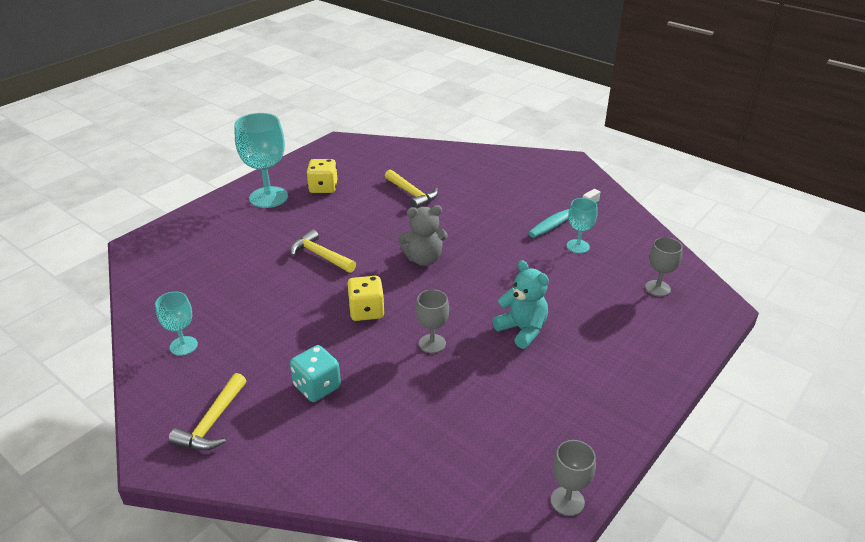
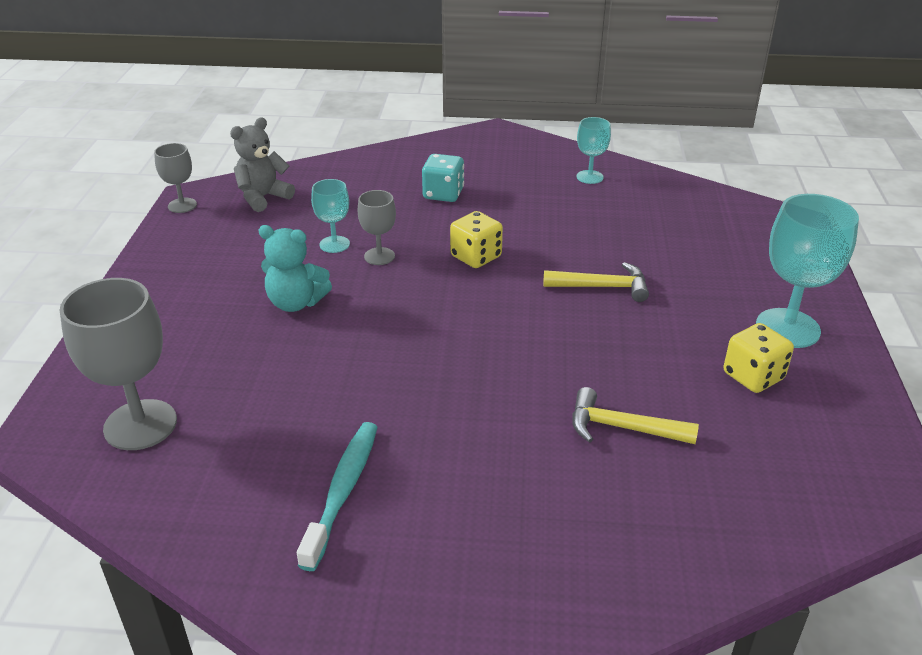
camera: 145 degrees right, 0 degrees up
(212, 422) = (489, 153): yellow hammer -> none
(423, 259) = (482, 333): grey teddy bear -> grey teddy bear (263, 197)
(578, 246) = (289, 446): turquoise goblet -> turquoise goblet (334, 244)
(657, 288) = (140, 425): grey goblet -> grey goblet, size x1.82

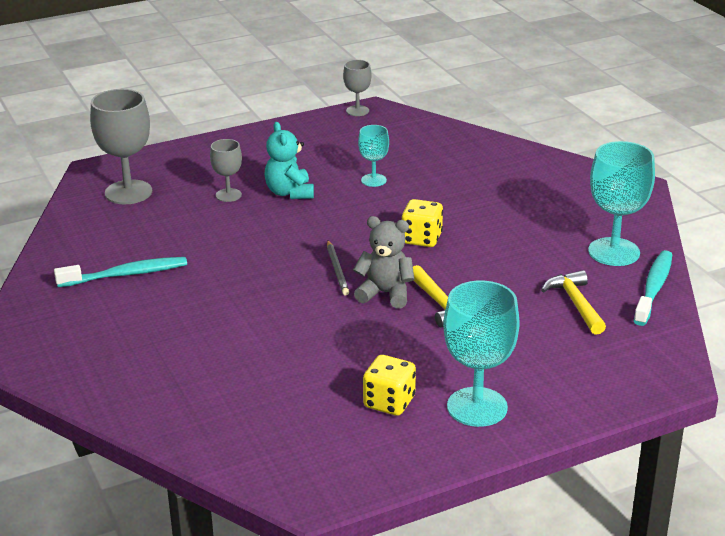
camera: 60 degrees right, 5 degrees down
(263, 197) = (402, 133): grey teddy bear -> grey teddy bear (385, 293)
(379, 256) = (378, 202): grey goblet -> grey goblet (228, 195)
(443, 194) = (496, 197): turquoise dice -> none
(485, 325) = (337, 270): none -> grey pencil
(589, 177) = (614, 252): turquoise goblet -> turquoise goblet, size x1.82
(622, 428) = (272, 357): yellow hammer -> yellow hammer (576, 304)
(659, 181) = (654, 288): none -> turquoise toothbrush

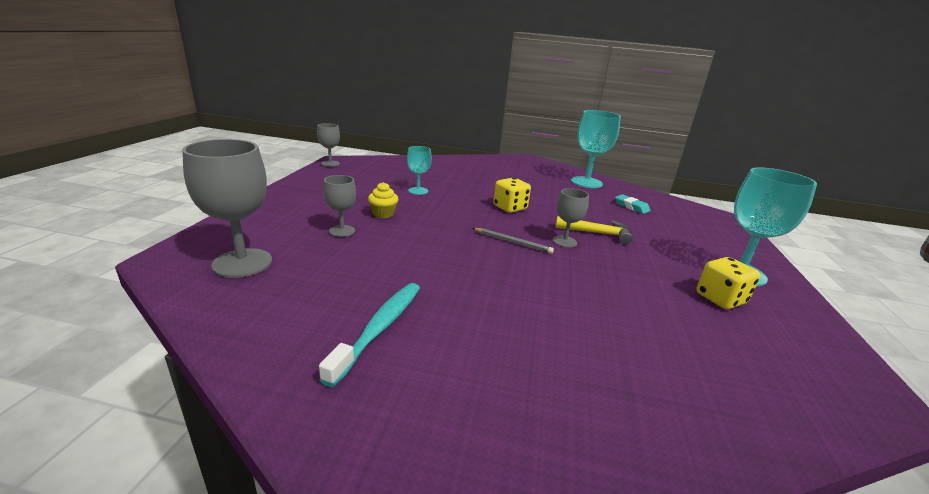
camera: 55 degrees left, 5 degrees down
(289, 193) = (383, 214): turquoise teddy bear -> yellow cupcake
(385, 293) = (564, 241): grey teddy bear -> grey goblet
(576, 304) = (631, 207): yellow hammer -> turquoise eraser
(654, 288) = (631, 189): turquoise toothbrush -> none

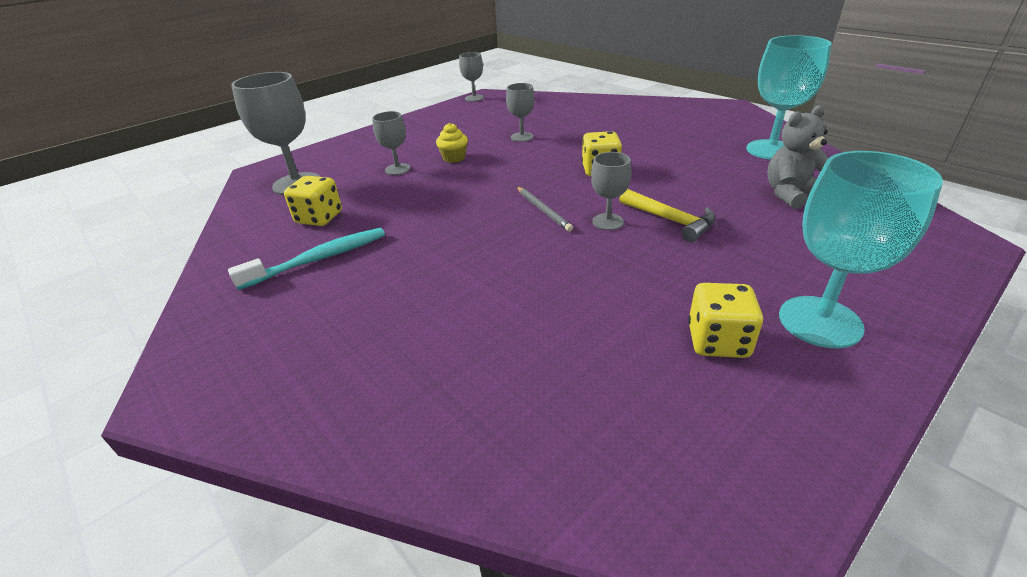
camera: 40 degrees right, 10 degrees up
(321, 290) = (319, 218): none -> yellow dice
(418, 191) = (522, 137): turquoise goblet -> grey goblet
(631, 207) = (790, 194): turquoise eraser -> grey teddy bear

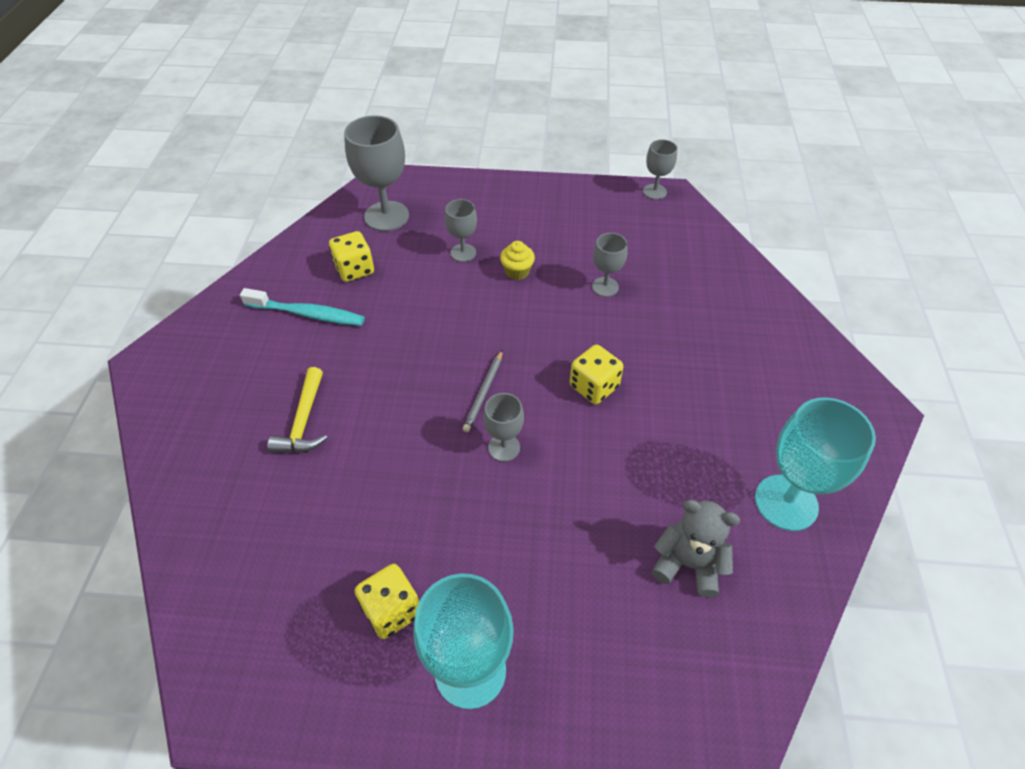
camera: 45 degrees right, 15 degrees up
(670, 220) = (546, 490): yellow hammer -> yellow hammer (304, 421)

